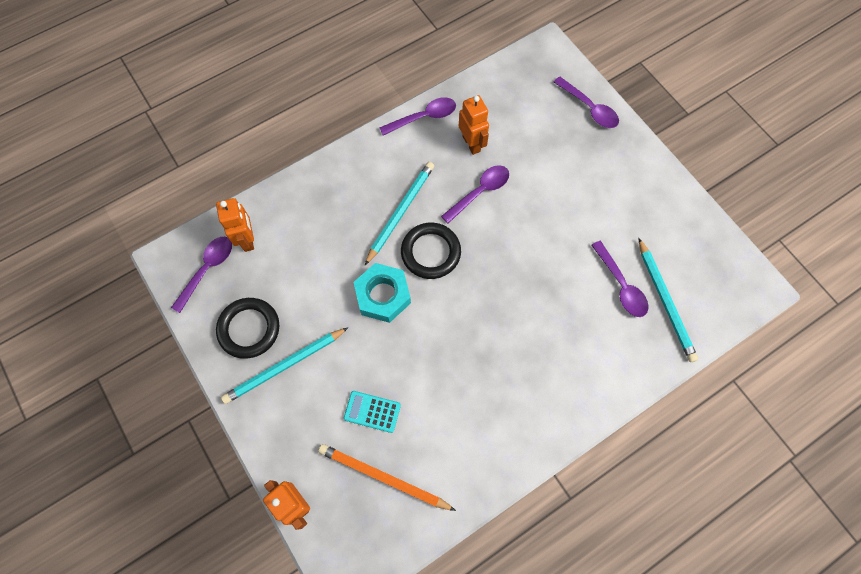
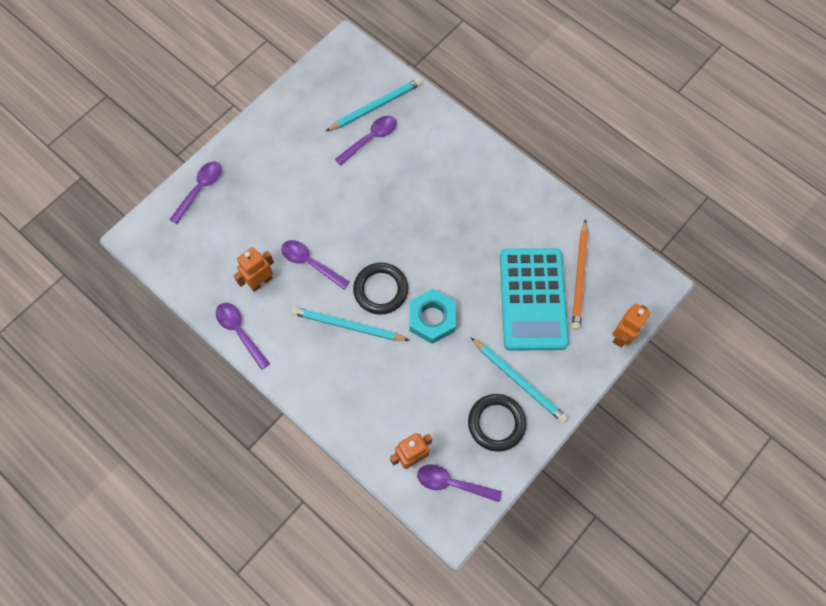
camera: 105 degrees left, 0 degrees up
(372, 411) = (533, 299): turquoise calculator -> turquoise calculator, size x2.43

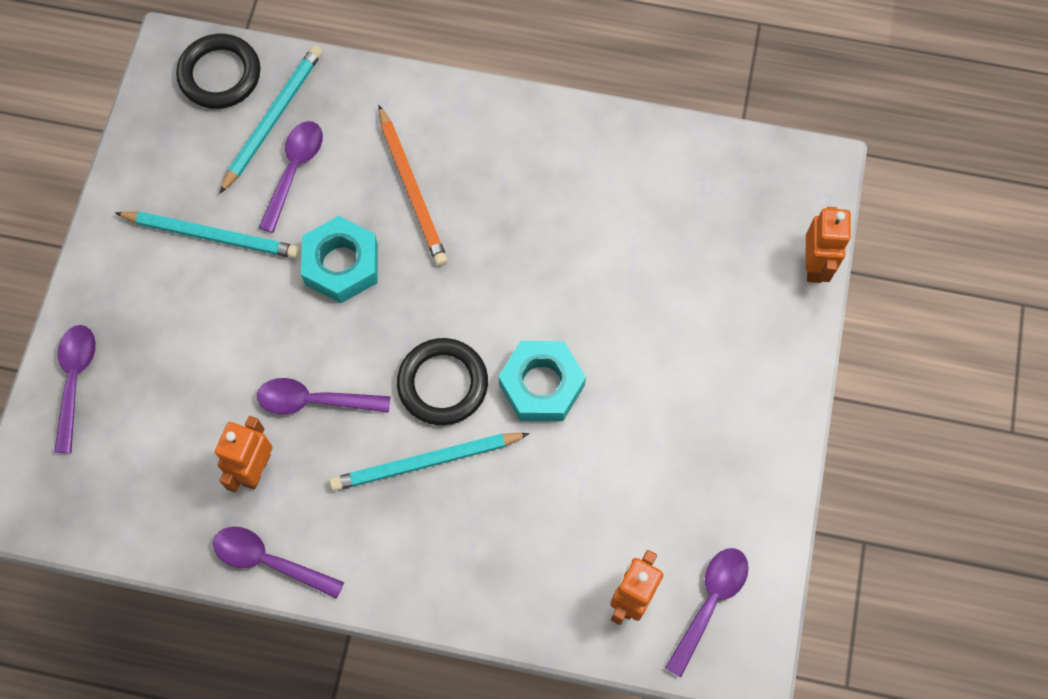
camera: 30 degrees left, 0 degrees up
(365, 200) = (341, 264): none -> turquoise nut
(452, 483) = (710, 602): purple spoon -> purple spoon turned 135 degrees clockwise
(496, 423) = (719, 483): black ring -> black ring (220, 75)
(519, 381) = (715, 406): turquoise pencil -> turquoise pencil (212, 236)
(533, 299) = (665, 280): turquoise calculator -> none
(579, 277) = (710, 214): orange pencil -> orange pencil (412, 189)

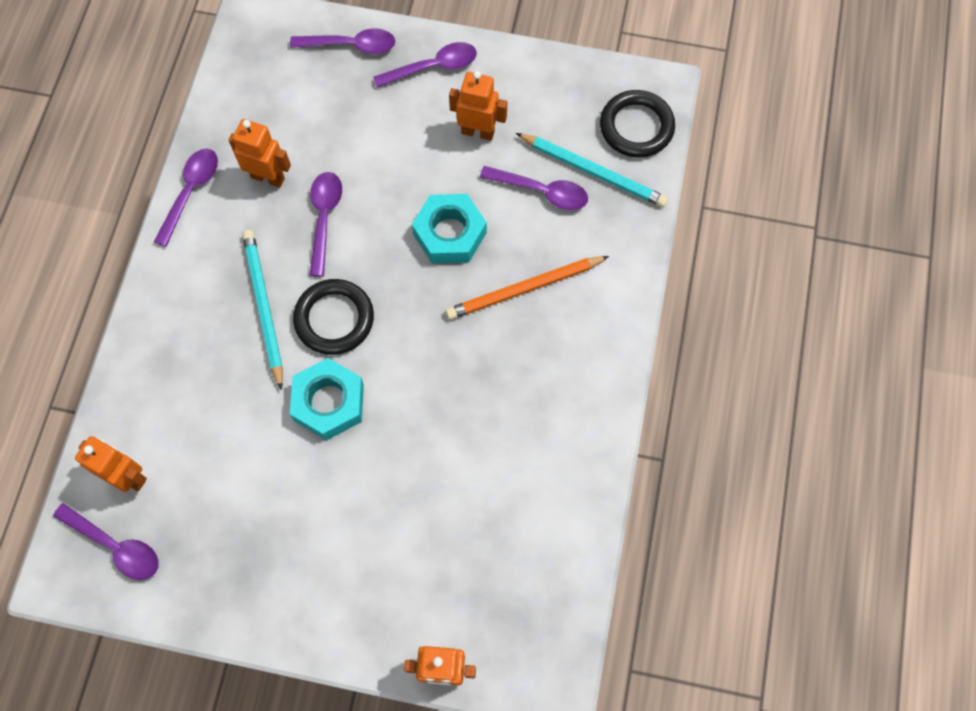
camera: 90 degrees right, 0 degrees up
(118, 285) = (433, 67): none -> purple spoon
(212, 236) = (478, 132): turquoise pencil -> orange robot

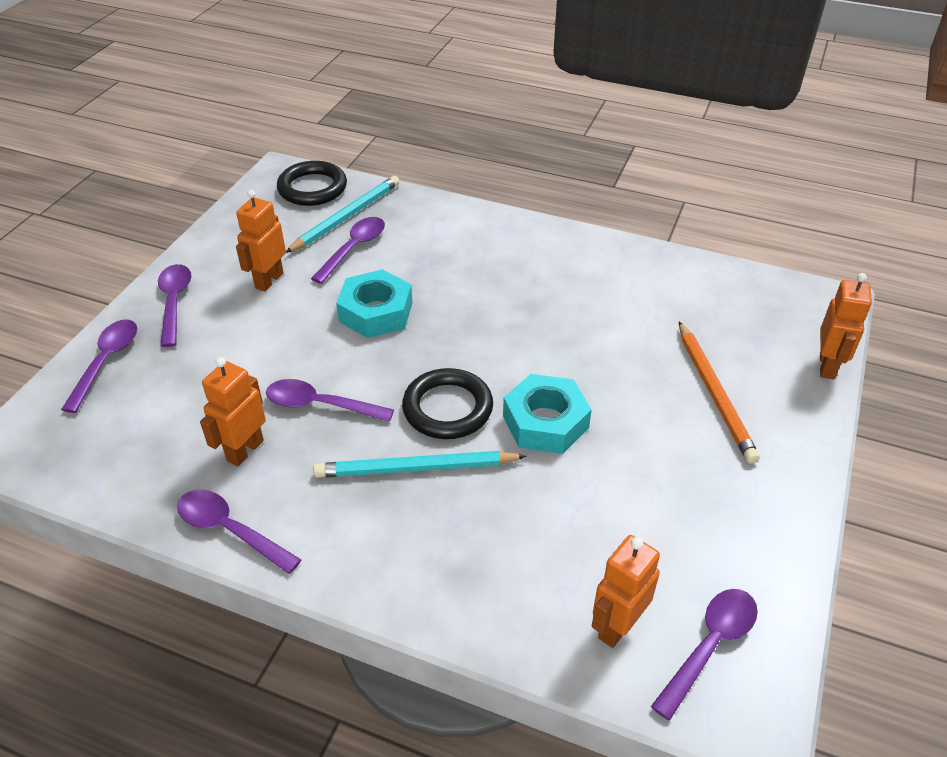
camera: 80 degrees left, 25 degrees down
(524, 289) = (452, 271): orange pencil -> orange pencil (714, 393)

